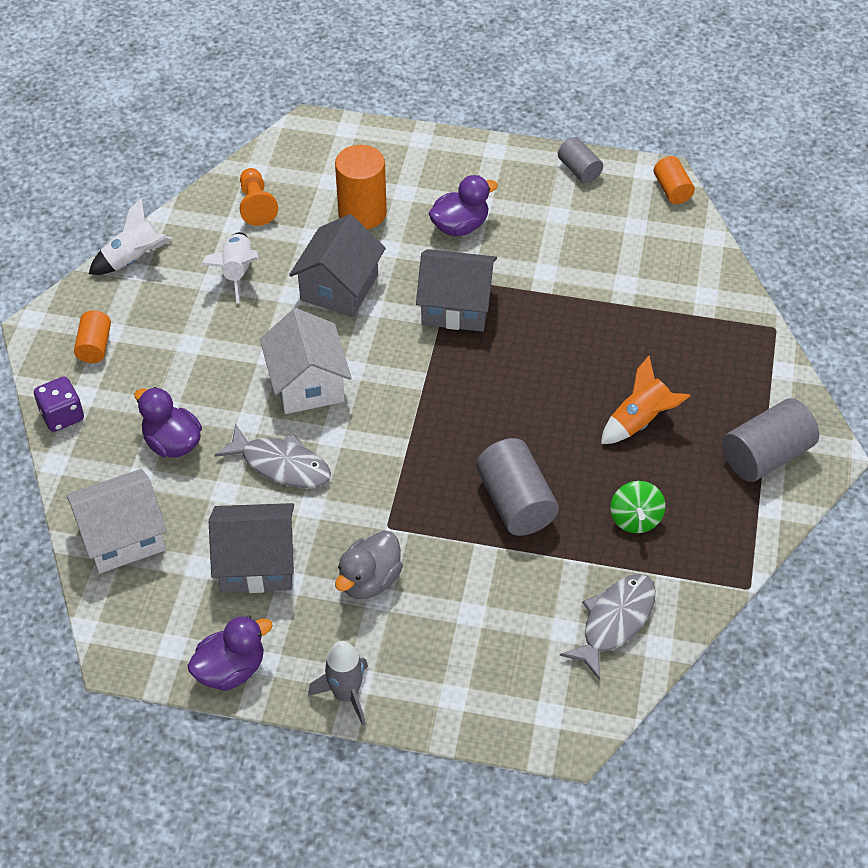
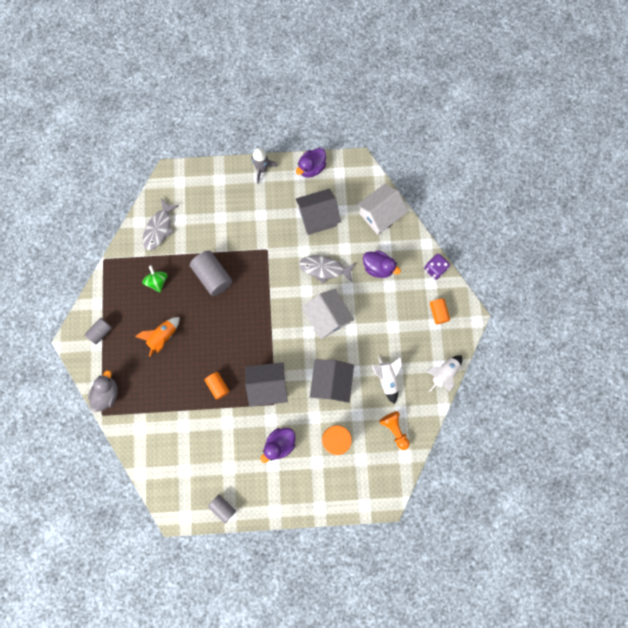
camera: 165 degrees right, 25 degrees up
(369, 580) = (267, 221): grey duck -> grey duck (107, 394)
(672, 190) = (167, 505): orange cylinder -> orange cylinder (218, 386)
(766, 455) = (101, 332): grey cylinder -> grey cylinder, size x0.58

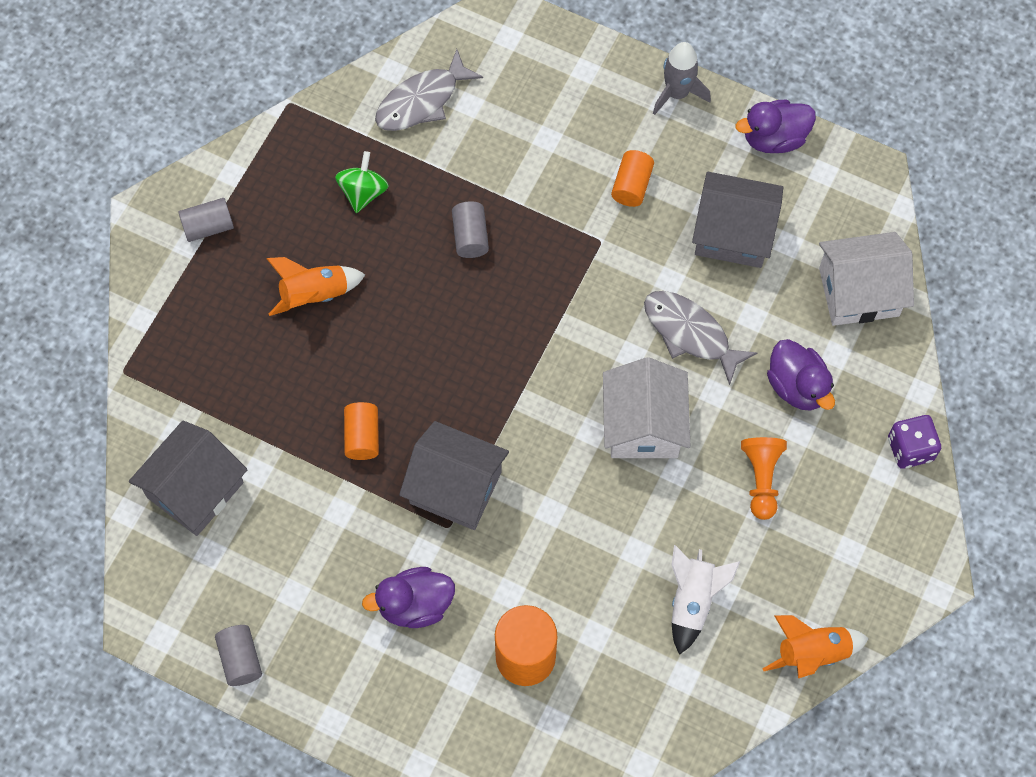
camera: 30 degrees right, 10 degrees down
(107, 394) = (155, 340): grey duck -> none
(213, 276) = (470, 236): grey cylinder -> grey cylinder, size x0.58
(331, 382) = (579, 548): grey house -> grey house (195, 490)
(394, 429) = (651, 703): orange pawn -> orange pawn (761, 479)
(438, 312) = (868, 533): orange cylinder -> orange cylinder (631, 185)
(443, 373) = (812, 653): white rocket -> orange rocket

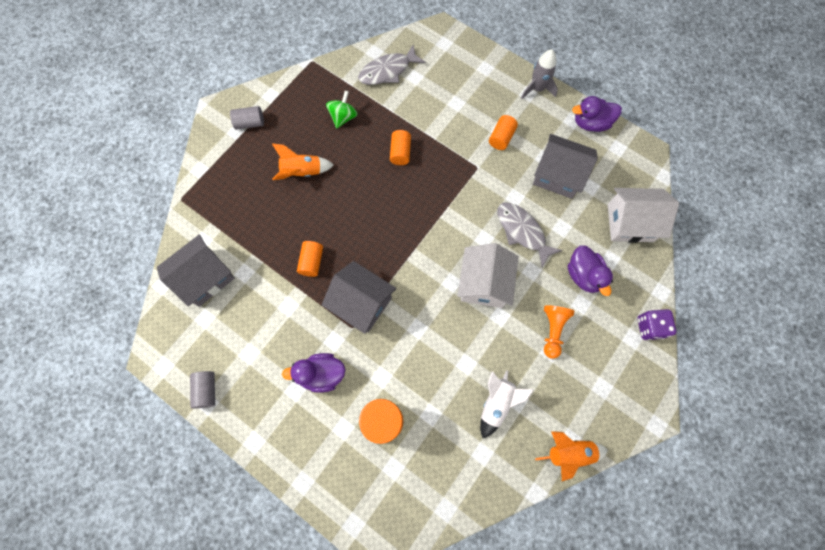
camera: 10 degrees right, 5 degrees up
(470, 236) = (400, 152): grey cylinder -> orange cylinder

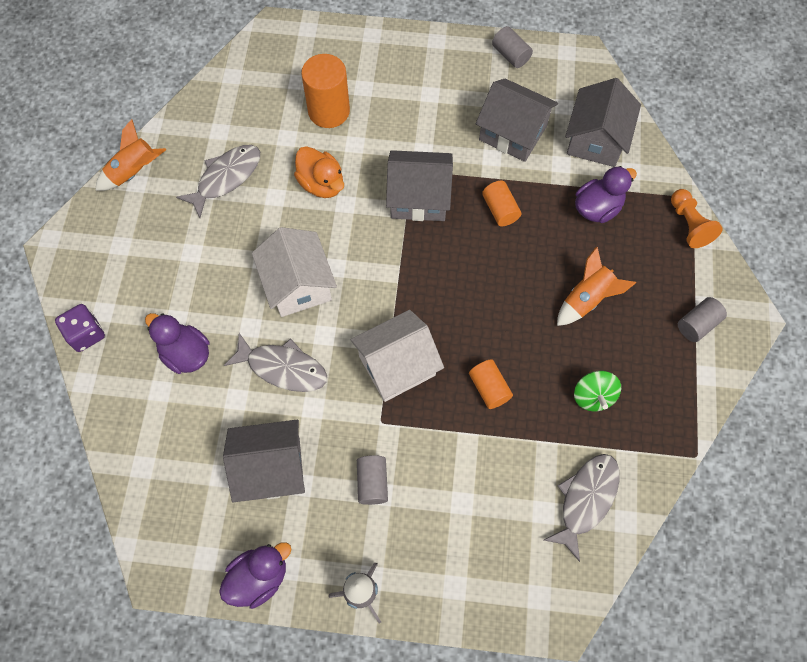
camera: 150 degrees right, 5 degrees down
(258, 317) = (513, 133): none -> grey house
(321, 374) = (414, 118): purple duck -> purple duck (597, 208)
(425, 355) = (321, 184): none -> orange duck
(496, 403) = (226, 178): white rocket -> grey fish
(501, 138) = (372, 483): orange cylinder -> grey cylinder
(552, 330) = (197, 274): orange pawn -> orange pawn (689, 225)
(630, 223) = (151, 452): white house -> white house (397, 365)

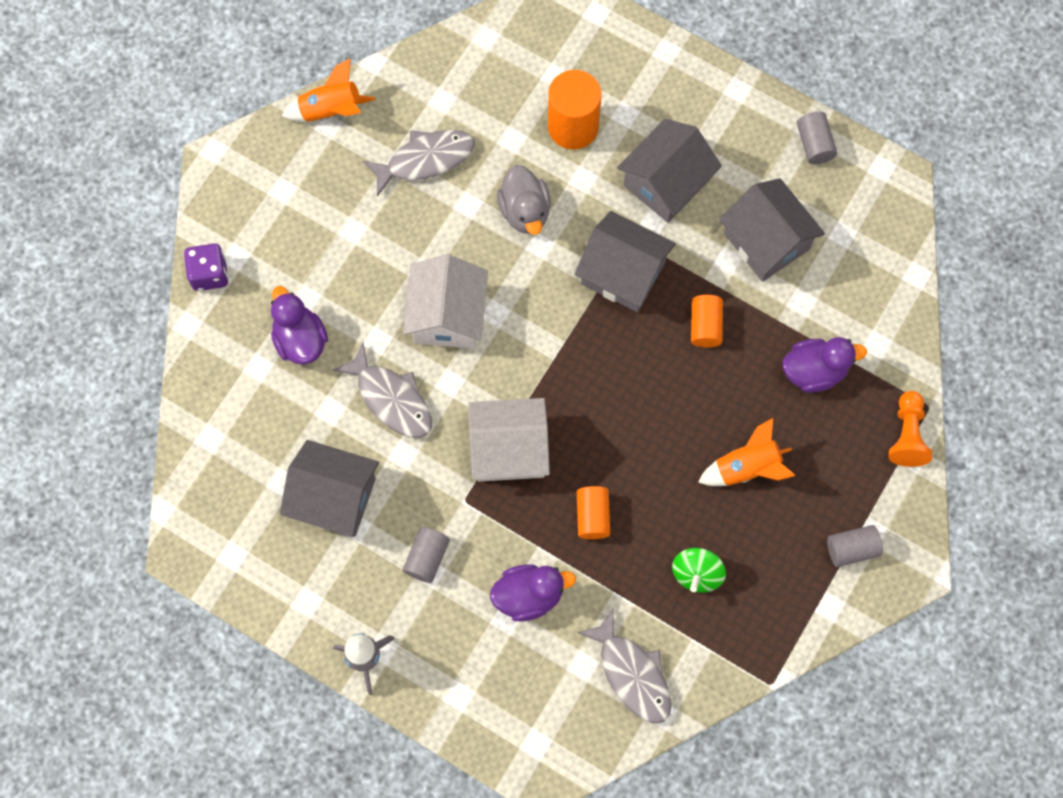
camera: 25 degrees right, 5 degrees up
(259, 577) = (275, 598): purple duck -> purple duck (529, 595)
(321, 184) = (525, 211): orange duck -> grey duck
(585, 500) = (632, 674): grey fish -> grey fish turned 90 degrees clockwise
(596, 140) = (857, 290): grey house -> grey house (666, 183)

